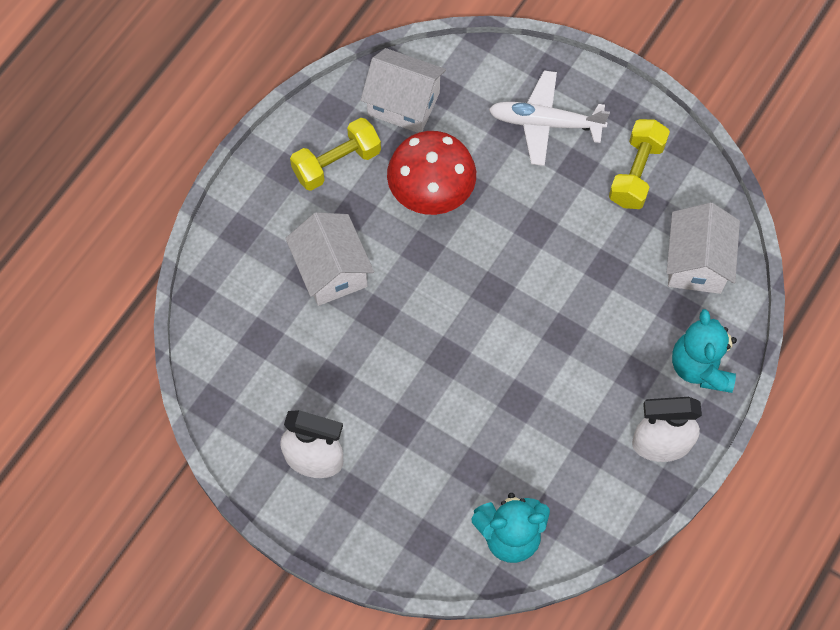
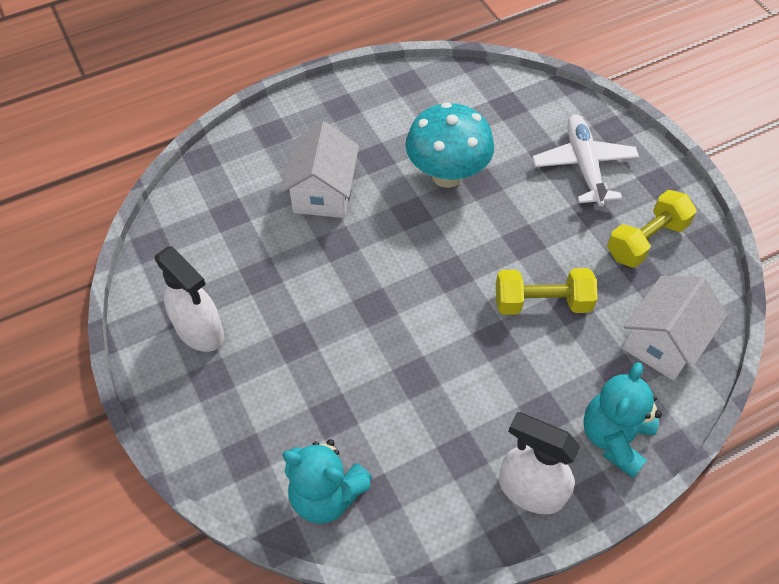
camera: 30 degrees right, 10 degrees down
(336, 163) = (384, 118): yellow dumbbell -> yellow dumbbell (542, 302)
(403, 104) = (469, 101): white house -> none
(431, 195) = (447, 175): red mushroom -> turquoise mushroom
(545, 123) = (584, 166): white plane -> white plane turned 45 degrees clockwise

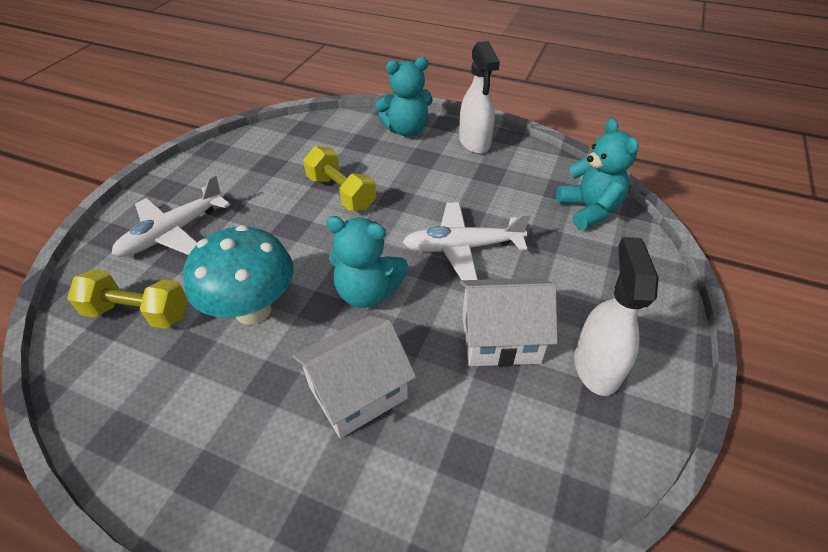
camera: 130 degrees left, 10 degrees down
(383, 342) = (463, 247): none -> white plane
(399, 246) = (367, 292): none -> turquoise teddy bear
(646, 240) = (235, 173): yellow dumbbell -> yellow dumbbell (138, 313)
(663, 342) = (319, 137): white house -> white house (500, 338)

